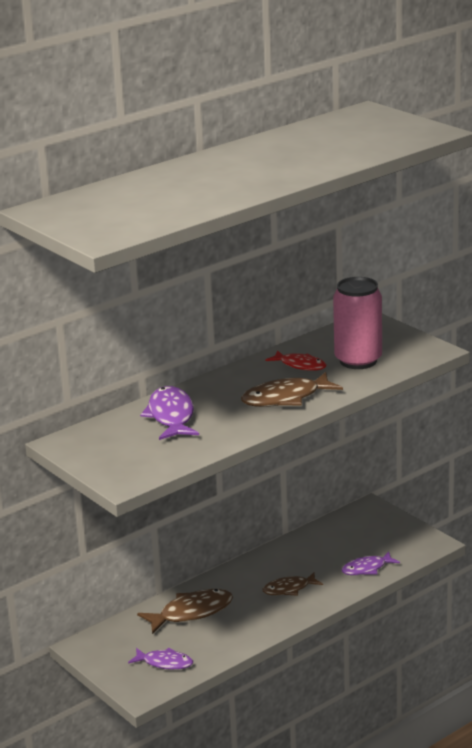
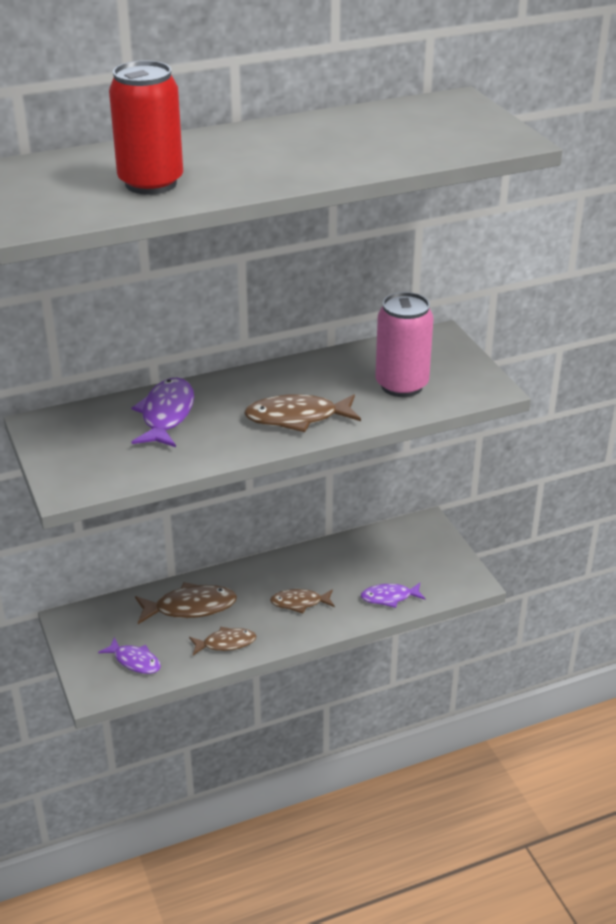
camera: 15 degrees right, 10 degrees up
(174, 200) = (151, 183): none -> red can
(240, 632) = (226, 643): none -> brown fish
(300, 365) = (337, 378): red fish -> none

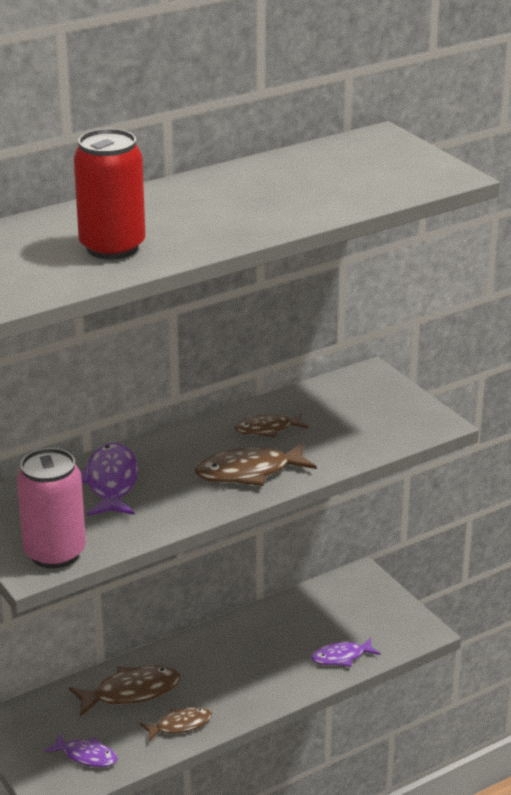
camera: 10 degrees left, 5 degrees down
(299, 603) = (247, 674): brown fish -> brown fish (267, 429)
(401, 385) = (345, 428): pink can -> pink can (55, 553)

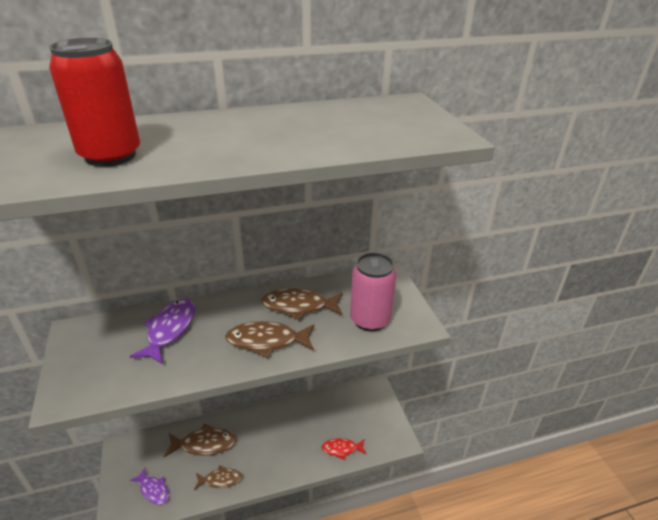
camera: 15 degrees right, 5 degrees up
(55, 553) = (88, 387): pink can -> pink can (370, 320)
(267, 429) = (298, 306): brown fish -> brown fish, size x1.57
(341, 657) = (341, 449): purple fish -> red fish

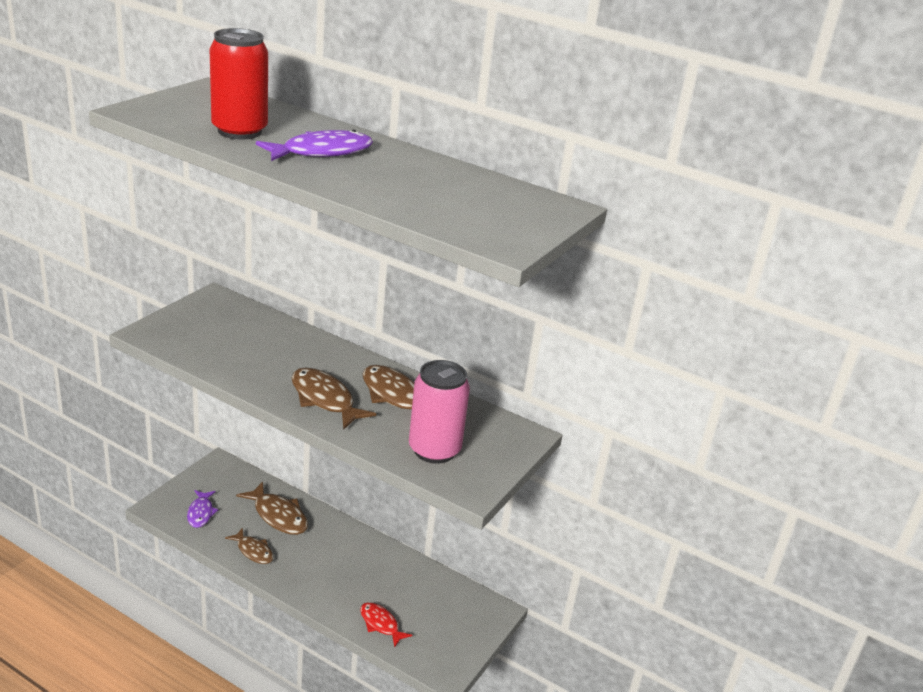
camera: 45 degrees right, 5 degrees down
(170, 330) = (273, 341): purple fish -> purple fish (322, 152)

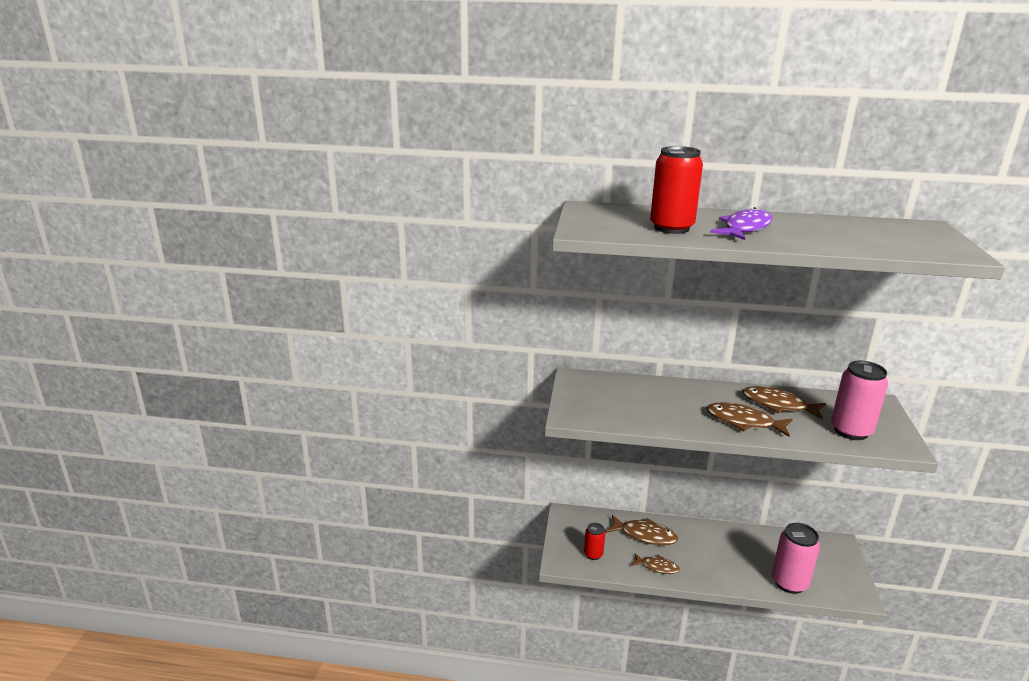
camera: 20 degrees left, 5 degrees down
(201, 513) = (593, 554): purple fish -> red can
(380, 624) = (789, 582): red fish -> pink can

